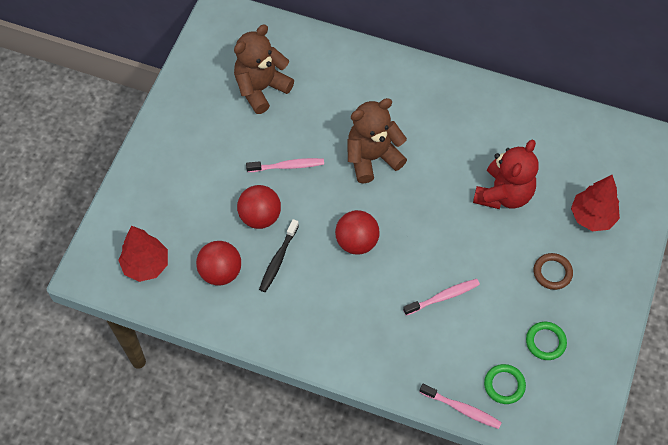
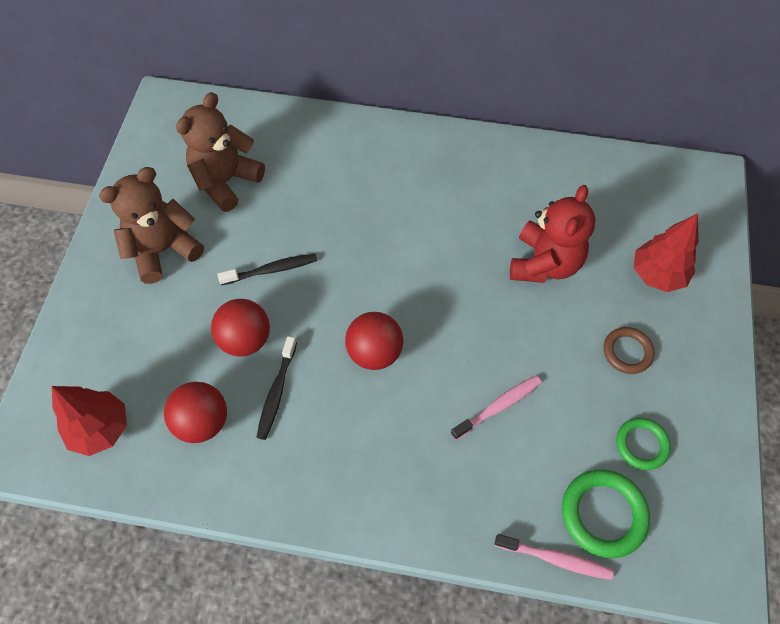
camera: 10 degrees left, 0 degrees up
(287, 166) = (272, 270): pink toothbrush -> black toothbrush
(372, 157) = (376, 243): brown teddy bear -> brown teddy bear (163, 250)
(504, 385) = (603, 514): green ring -> green ring, size x1.56

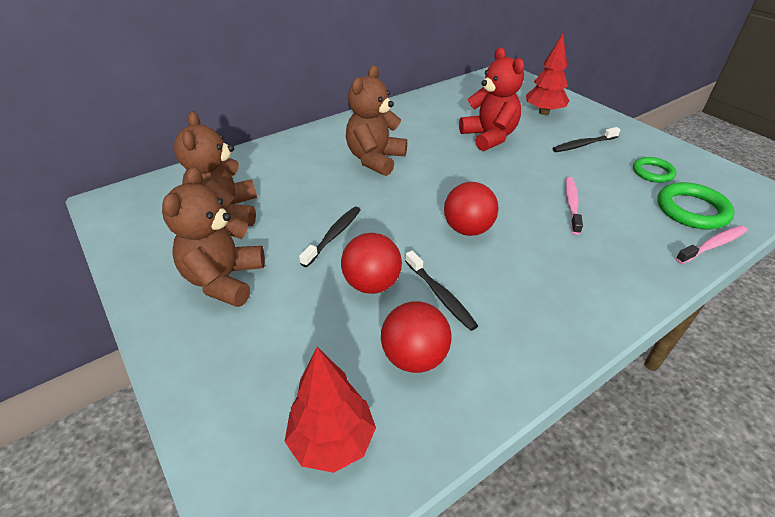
camera: 45 degrees left, 20 degrees down
(401, 209) = (375, 159): none -> brown teddy bear
(627, 352) = (583, 145): brown ring -> black toothbrush

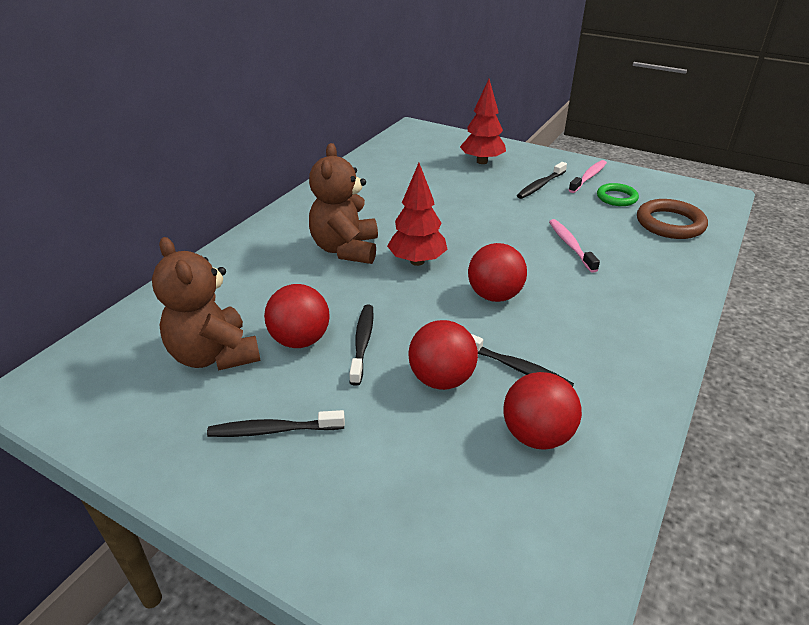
camera: 25 degrees left, 5 degrees down
(224, 280) = (273, 430): brown teddy bear -> black toothbrush
(291, 220) = (300, 340): none -> red ball
(332, 441) = (520, 546): red tree -> red tree (417, 261)
(489, 137) = (447, 198): red teddy bear -> none
(692, 210) = (670, 223): green ring -> brown ring
(712, 245) = (706, 250): pink toothbrush -> pink toothbrush (588, 177)

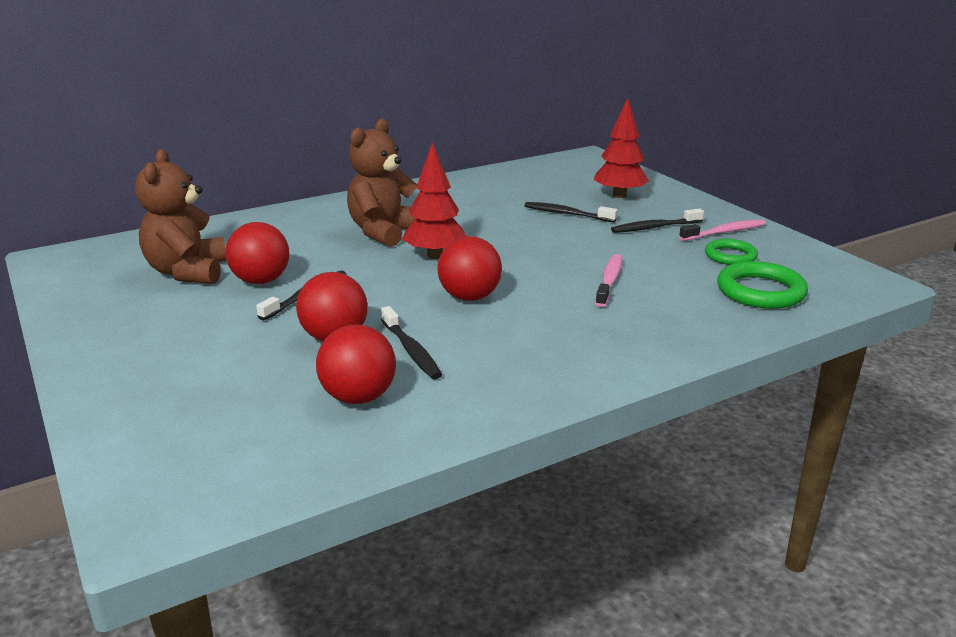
camera: 30 degrees right, 10 degrees down
(273, 430) = (166, 327): black toothbrush -> black toothbrush (567, 214)
(670, 223) = (760, 291): brown ring -> green ring

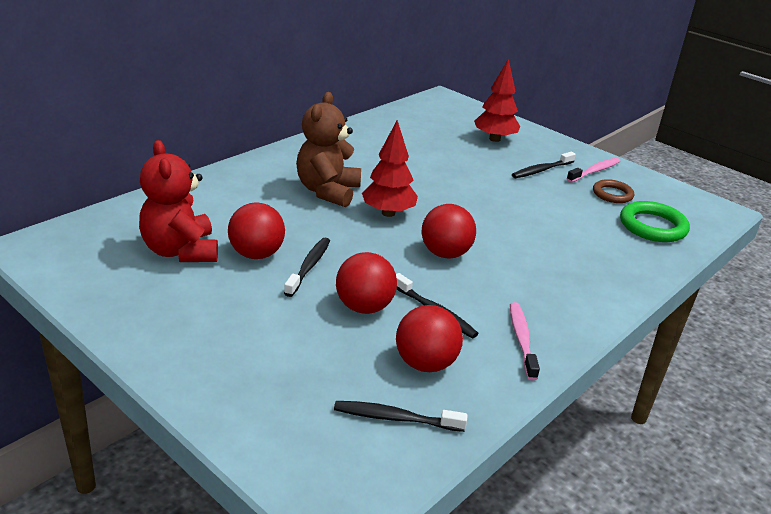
camera: 20 degrees left, 5 degrees up
(188, 272) = (181, 251): brown teddy bear -> red teddy bear
(567, 214) = (466, 161): black toothbrush -> black toothbrush (395, 418)
(609, 281) = (541, 226): pink toothbrush -> pink toothbrush (522, 339)
(730, 256) = (612, 194): green ring -> brown ring

